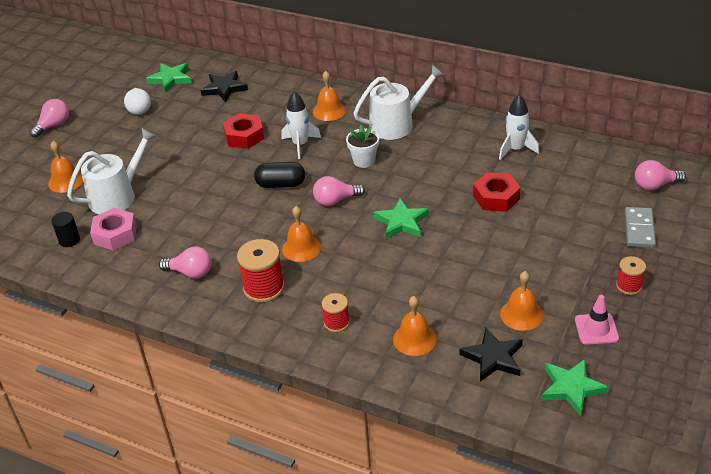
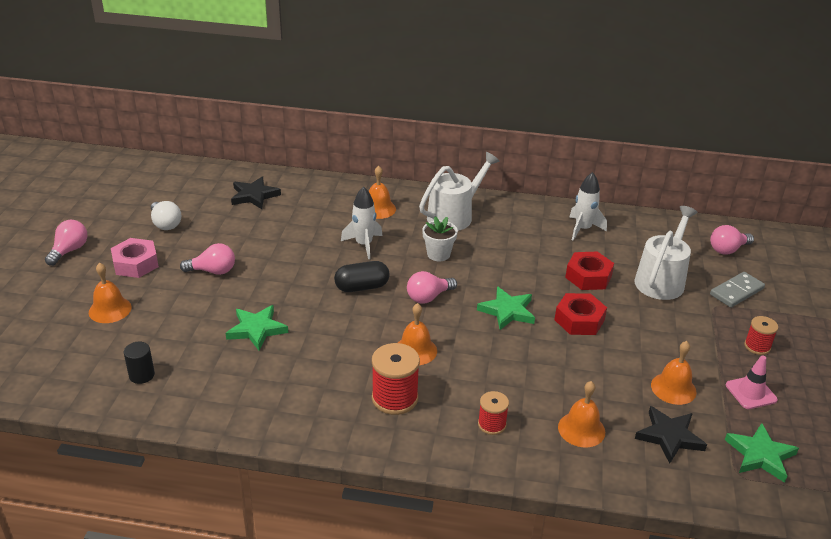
camera: 20 degrees left, 5 degrees down
(115, 234) = (195, 362): pink nut -> pink nut (135, 264)
(117, 196) = (180, 319): white watering can -> white watering can (661, 280)
(170, 79) = (189, 190): green star -> green star (257, 329)
(190, 273) = (304, 393): pink light bulb -> pink light bulb (213, 271)
(244, 136) = (298, 242): red nut -> red nut (579, 320)
(639, 229) = (736, 292): grey domino -> grey domino turned 60 degrees clockwise

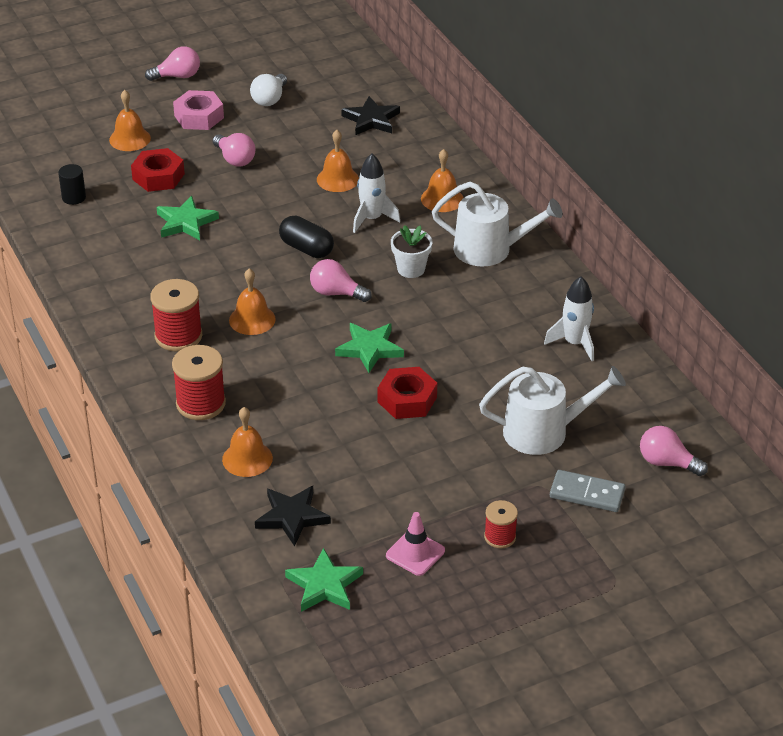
camera: 55 degrees right, 5 degrees up
(492, 424) = (201, 404): red spool -> red spool, size x1.68
(588, 276) = (489, 379): red nut -> red nut (158, 177)
(673, 388) = (366, 498): orange bell -> orange bell (337, 179)

